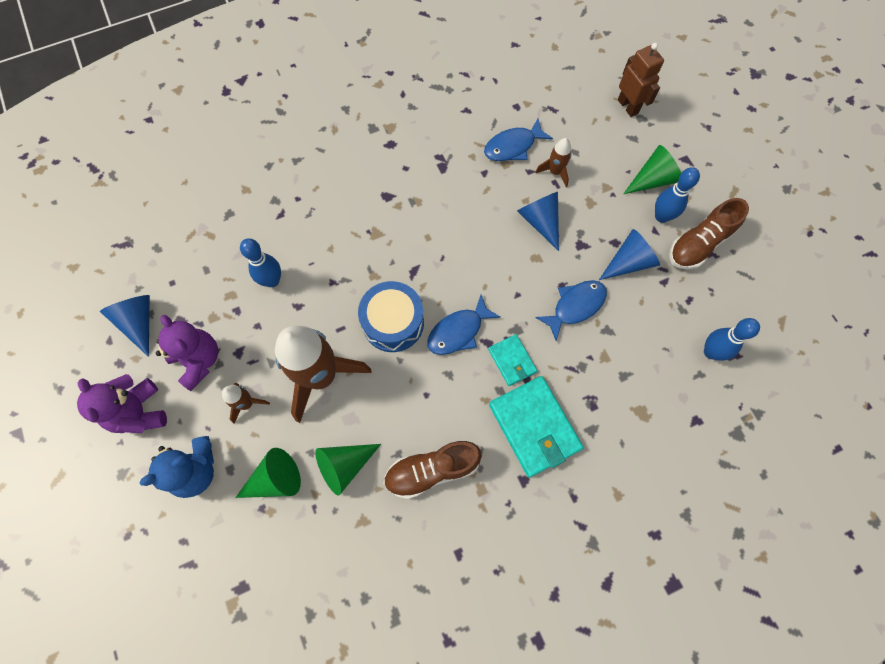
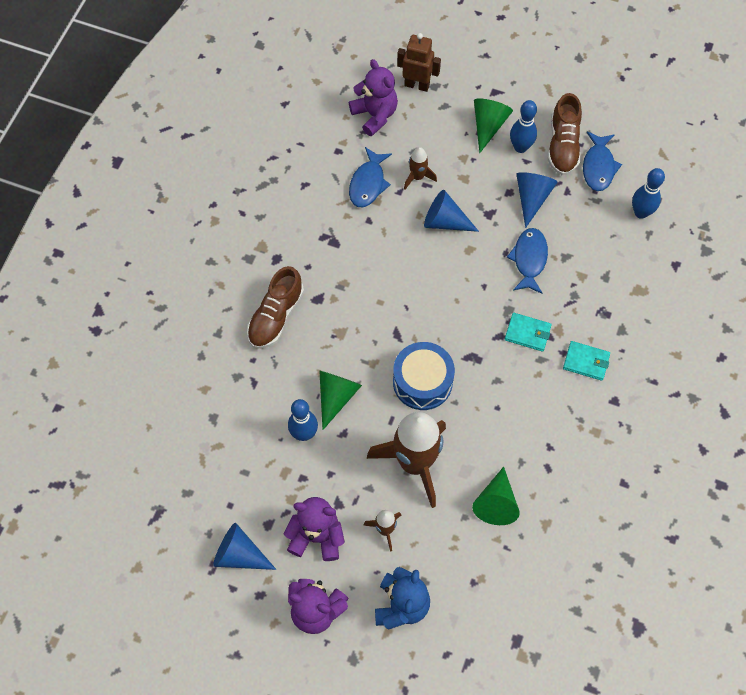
camera: 45 degrees left, 5 degrees down
(275, 479) = (461, 556): green cone -> green cone (336, 396)
(432, 470) = (553, 450): brown shoe -> brown shoe (276, 316)
(458, 331) = (472, 347): blue fish -> blue fish (598, 167)
(534, 427) = (586, 362): turquoise wallet -> turquoise wallet, size x0.55
(571, 103) = (375, 115): none -> purple teddy bear

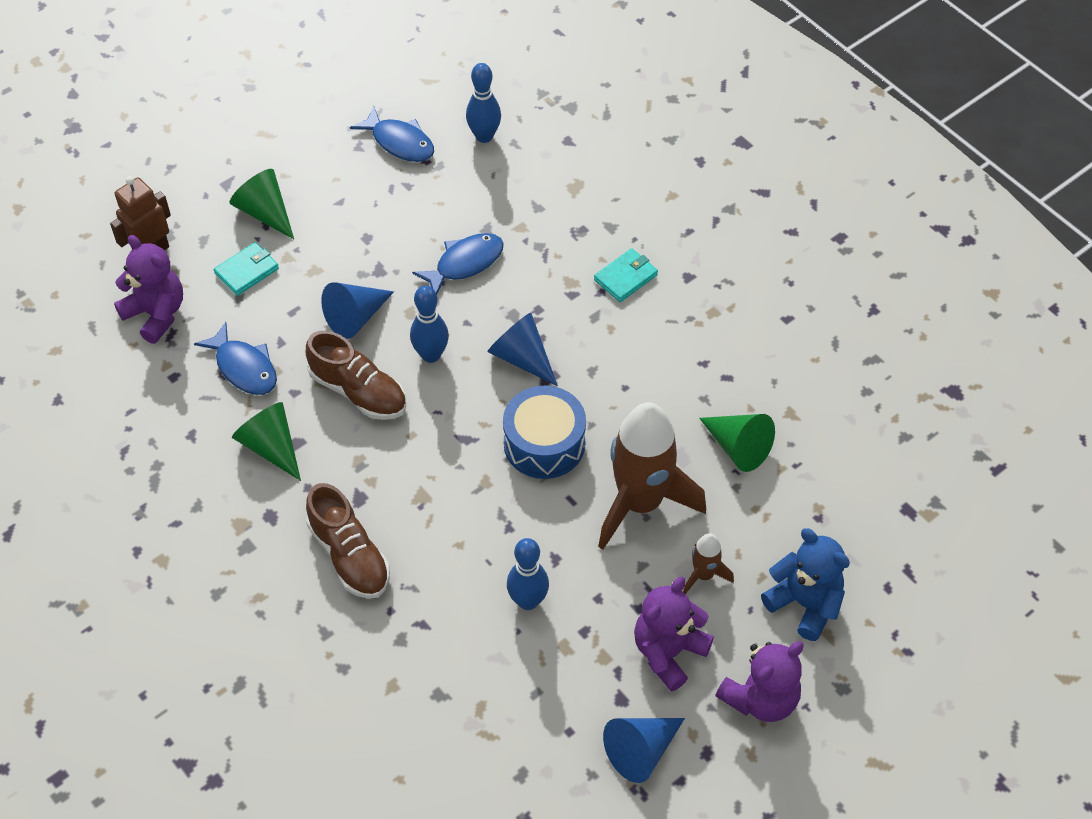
camera: 60 degrees left, 10 degrees down
(336, 396) = (503, 542): green cone -> green cone (271, 447)
(375, 115) = (156, 314): purple teddy bear -> purple teddy bear turned 45 degrees clockwise
(417, 177) = (276, 314): brown rocket -> none
(520, 147) = (318, 198): blue bowling pin -> blue bowling pin (431, 355)
(527, 333) = (554, 312): turquoise wallet -> turquoise wallet (247, 271)
(529, 259) = (465, 263): blue fish -> blue fish turned 105 degrees clockwise
(532, 198) = (391, 221): blue cone -> blue cone (521, 357)
(563, 145) = (347, 159): brown shoe -> brown shoe (358, 391)

